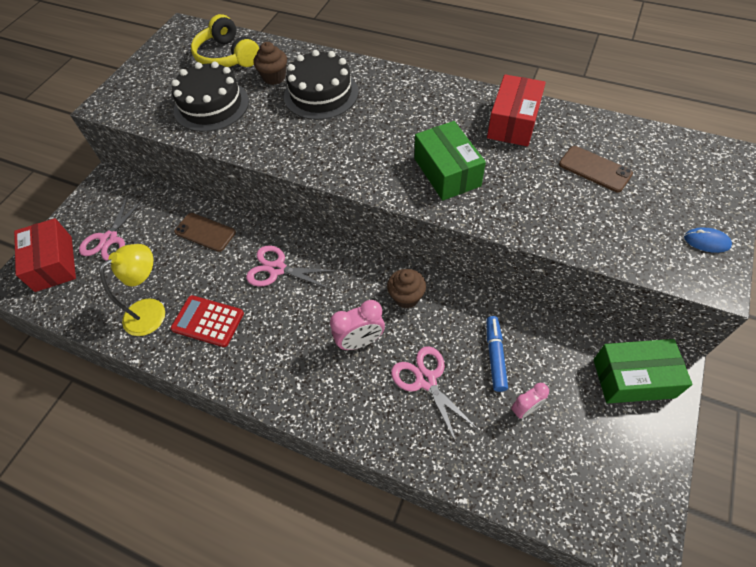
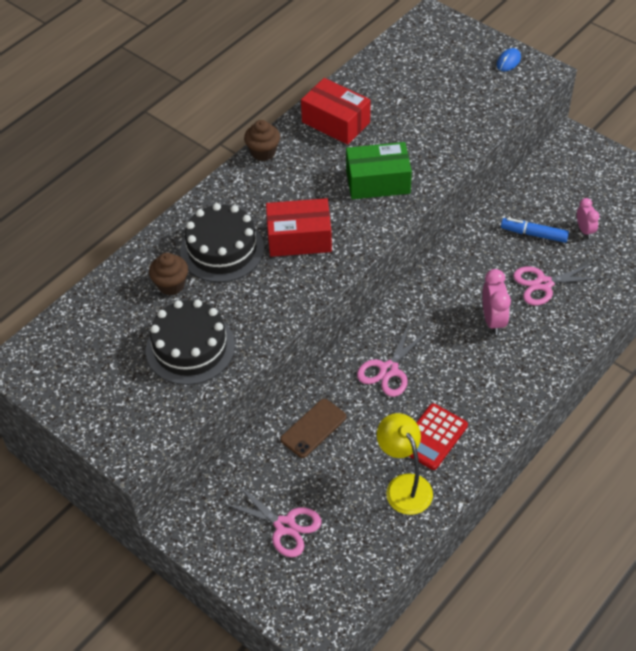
camera: 75 degrees left, 5 degrees down
(54, 263) = (299, 587): red box -> red box (299, 238)
(227, 56) = (106, 323): yellow headphones -> none
(406, 297) = (457, 277): brown cupcake -> brown cupcake (263, 152)
(595, 169) = (414, 92): brown phone -> none
(633, 378) = (575, 161): green box -> none

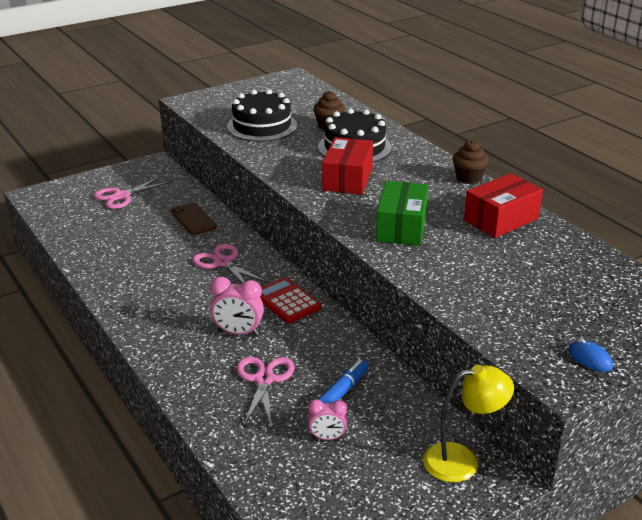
camera: 105 degrees right, 20 degrees down
(404, 486) = (107, 248): yellow lamp -> yellow lamp (462, 460)
(433, 437) = (139, 270): red calculator -> red calculator (287, 301)

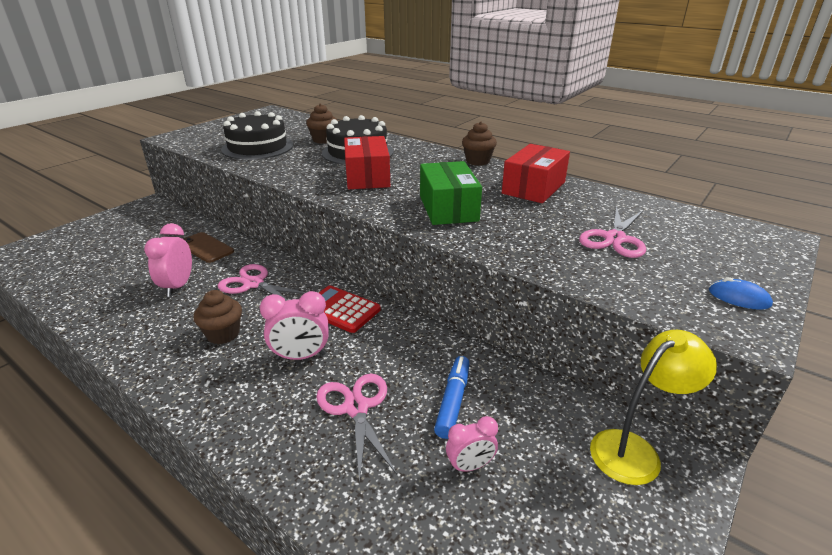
camera: 20 degrees left, 0 degrees up
(122, 196) = (118, 239): pink scissors -> pink scissors (615, 239)
(160, 252) = (178, 286): none -> pink clock
(185, 301) = (223, 334): none -> brown cupcake

